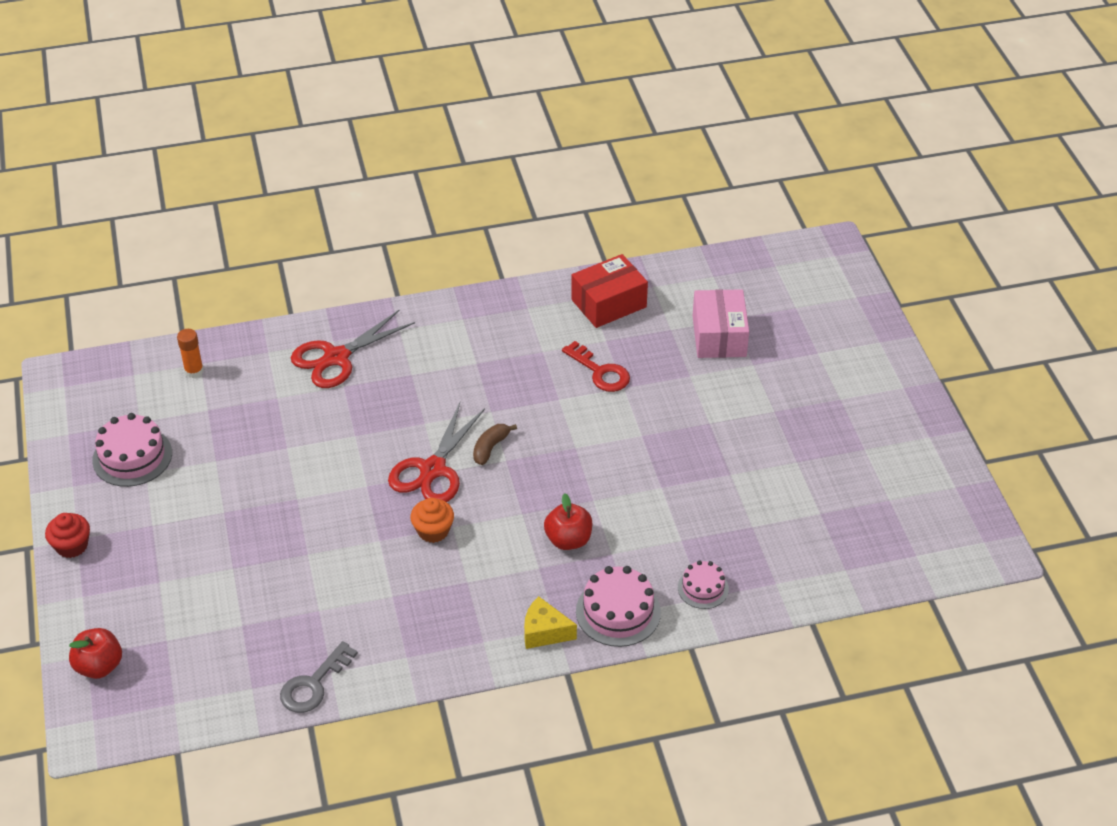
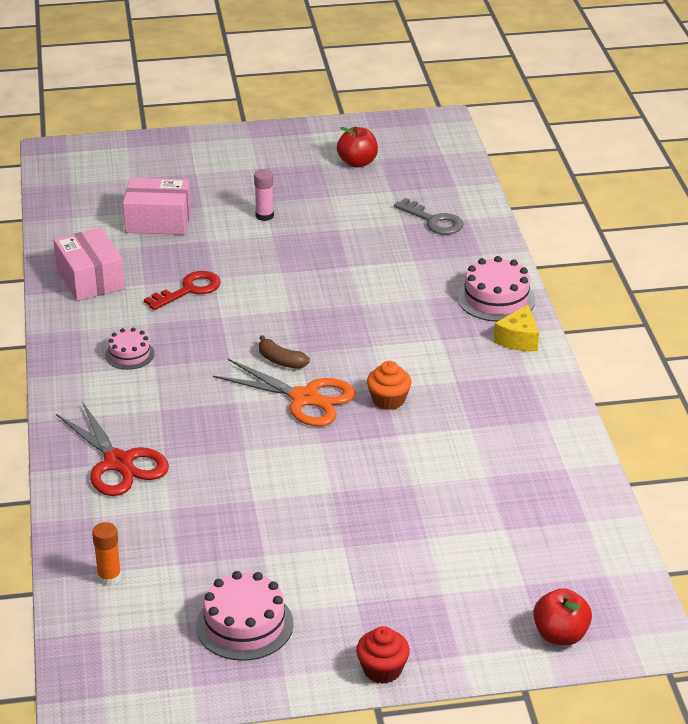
camera: 85 degrees left, 10 degrees down
(314, 684) = (581, 479): grey key -> grey key (433, 221)
(433, 469) = (305, 398): red scissors -> orange scissors
(568, 540) = (409, 320): red apple -> red apple (357, 162)
(608, 303) = (90, 279): red box -> pink box
(703, 588) = (471, 254): pink cake -> pink cake (129, 354)
(745, 413) = (264, 216): none -> pink glue stick

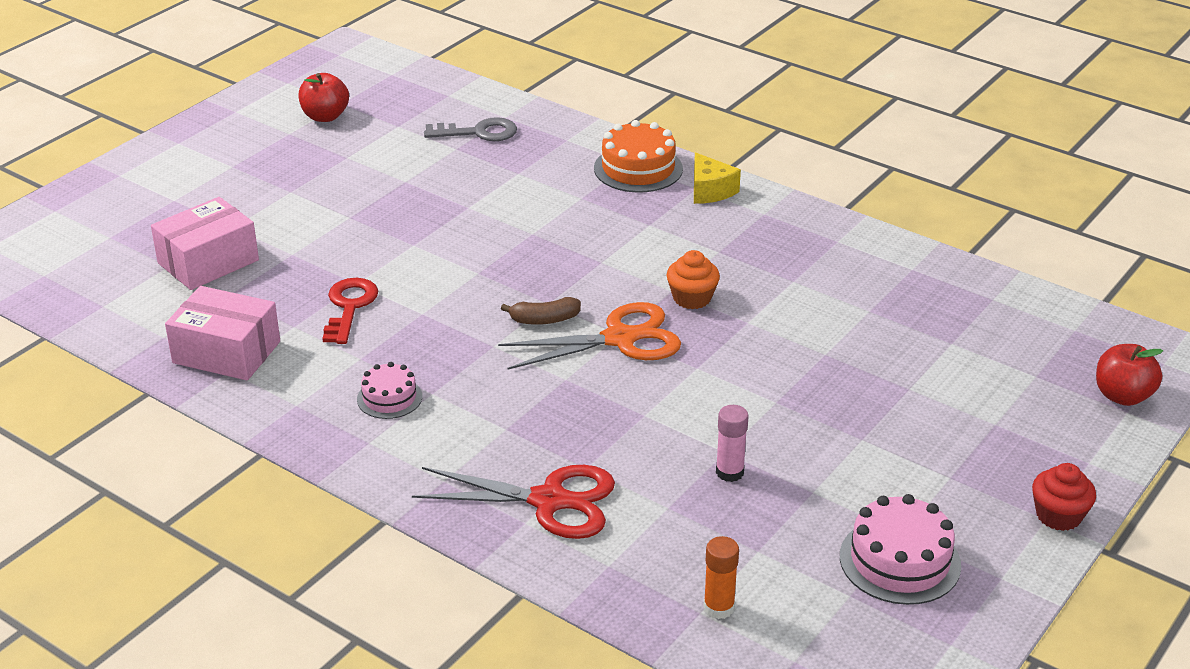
camera: 45 degrees left, 0 degrees up
(264, 216) = (312, 204): pink glue stick -> pink glue stick (729, 472)
(496, 299) = (638, 168): pink cake -> orange cake

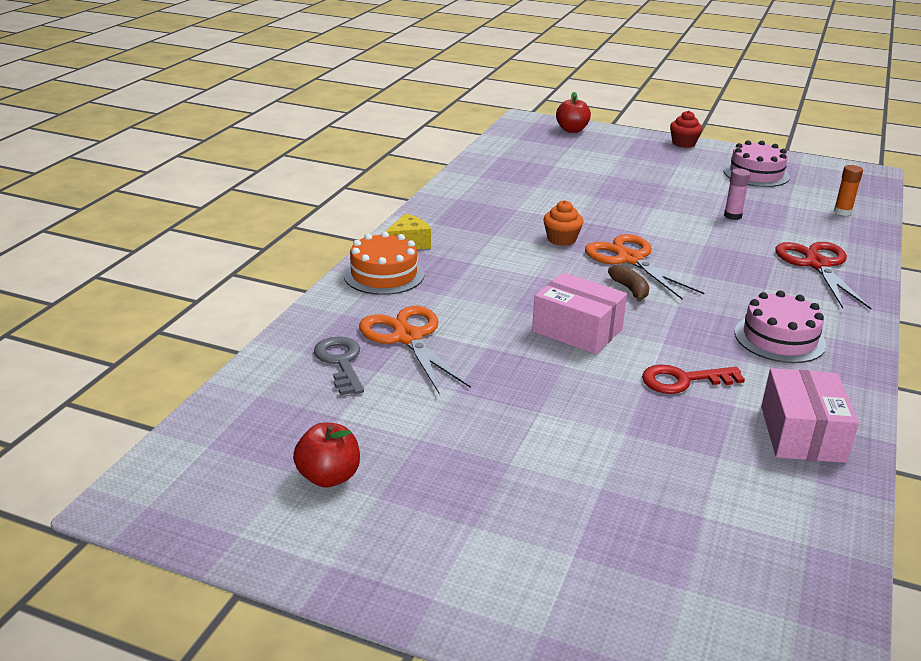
camera: 105 degrees left, 5 degrees down
(208, 262) = (676, 487): pink box -> pink box (577, 330)
(389, 398) = (779, 338): pink cake -> pink cake, size x1.65
(504, 168) = (408, 338): none -> orange scissors

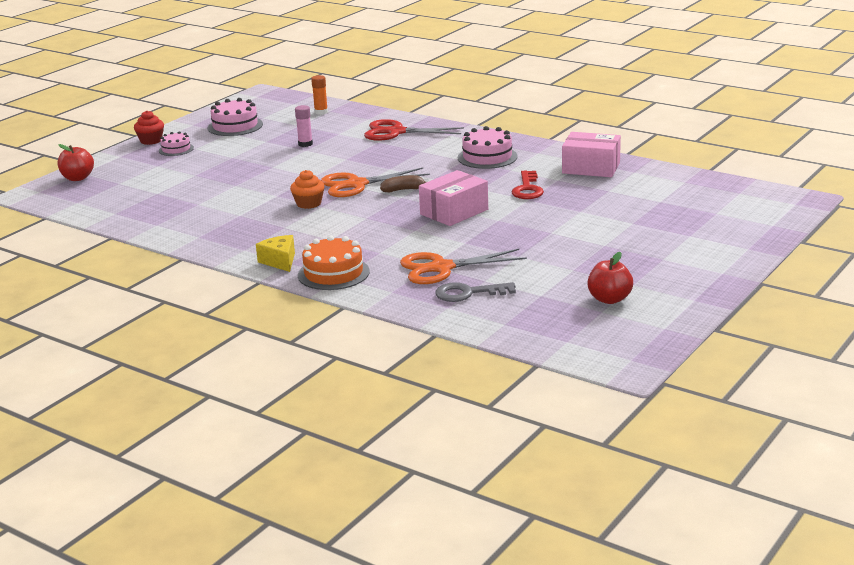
camera: 75 degrees left, 5 degrees down
(669, 157) = (176, 149): none -> pink cake

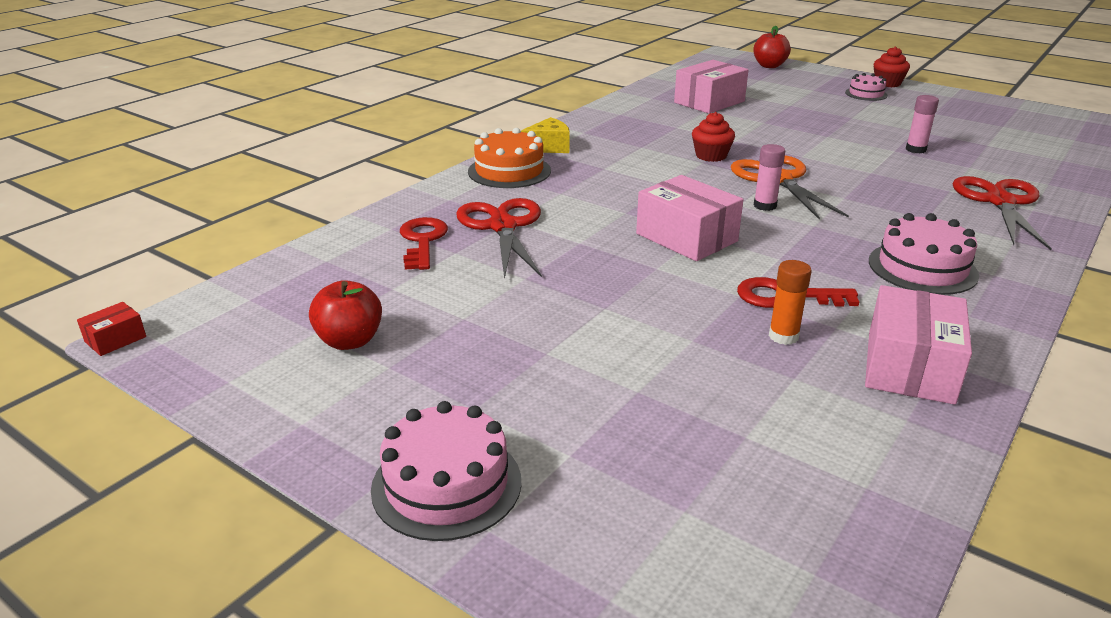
camera: 90 degrees right, 5 degrees up
(177, 203) = (709, 102): none -> pink box
(235, 126) = (960, 114): pink cake -> pink cake (446, 484)
(308, 204) = (711, 156): orange cupcake -> red cupcake
(321, 112) = (1052, 155): orange glue stick -> orange glue stick (783, 336)
(403, 190) = (765, 206): brown banana -> pink glue stick
(441, 268) = (502, 226): orange scissors -> red scissors
(468, 293) = (422, 241): grey key -> red key
(632, 377) = (115, 339): none -> red box

